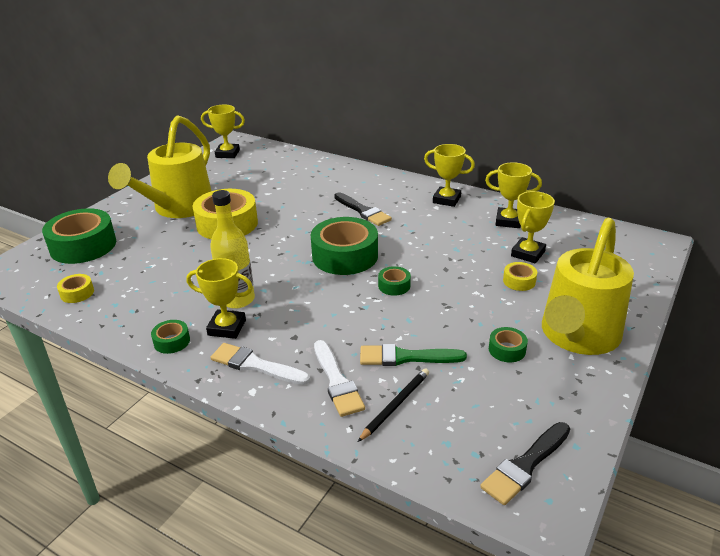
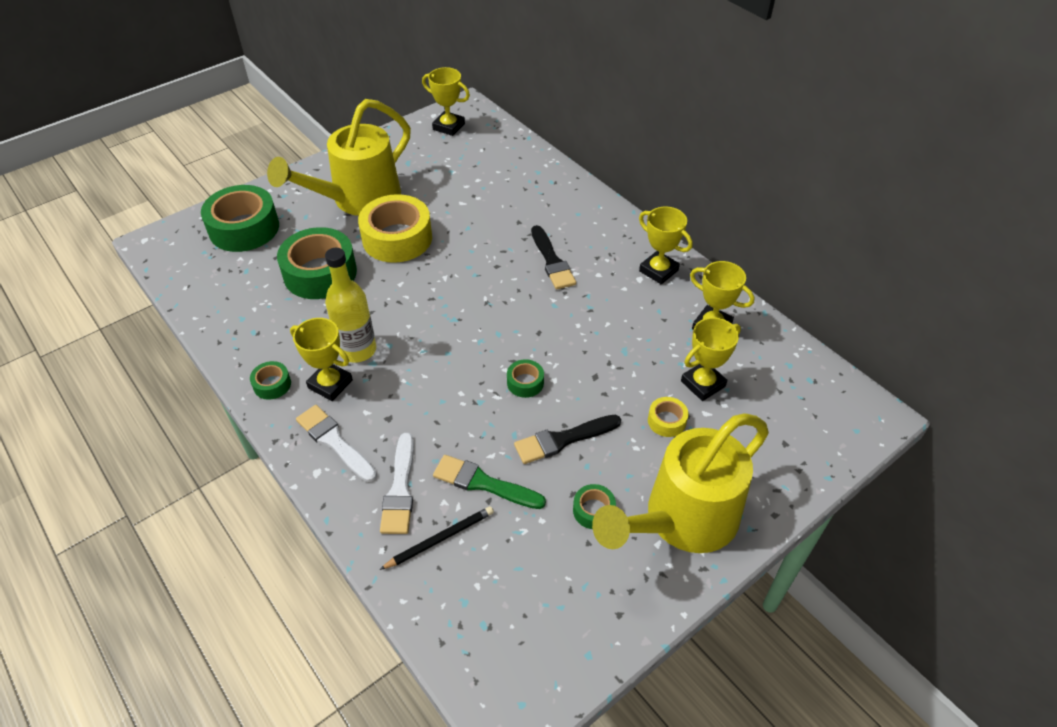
camera: 20 degrees right, 15 degrees up
(77, 293) = (213, 292): yellow tape -> none
(345, 256) = (496, 323): green tape -> green tape (320, 273)
(525, 465) = (523, 657): black brush -> black brush (563, 440)

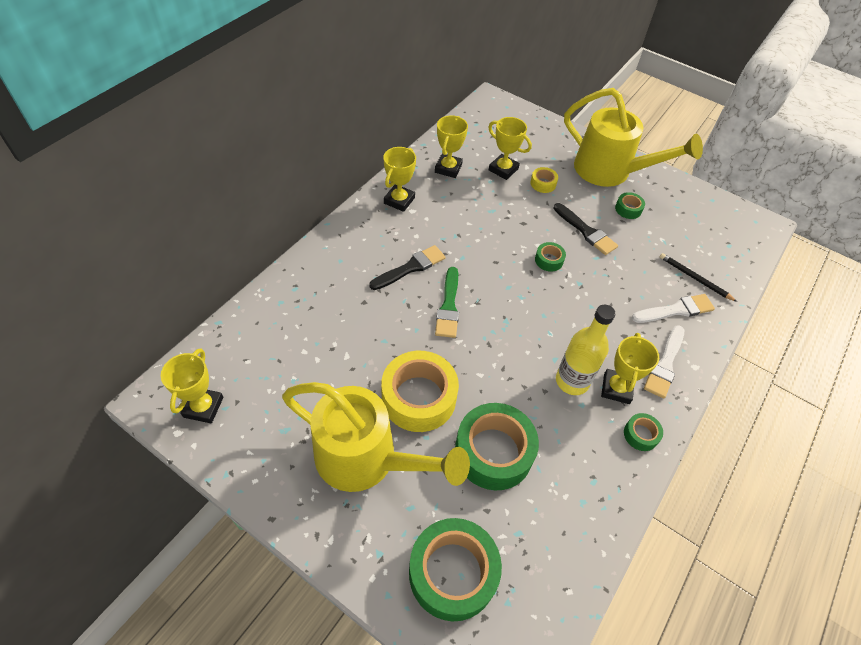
camera: 110 degrees left, 5 degrees up
(483, 483) = (643, 265): green brush -> green brush (448, 306)

